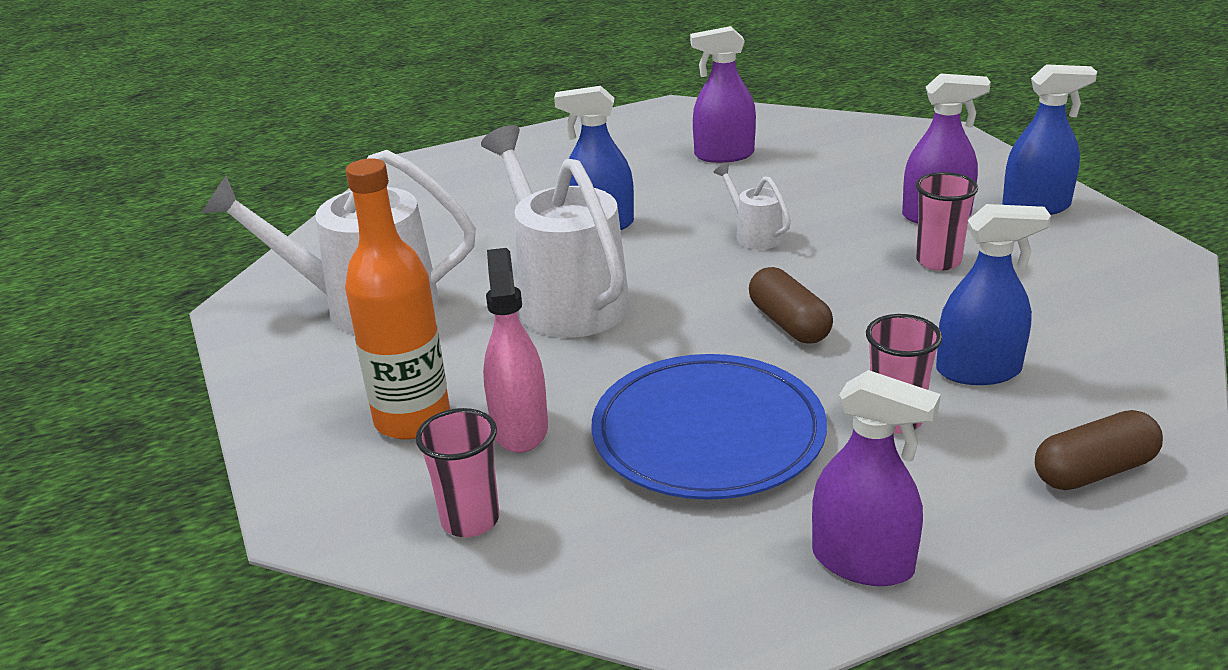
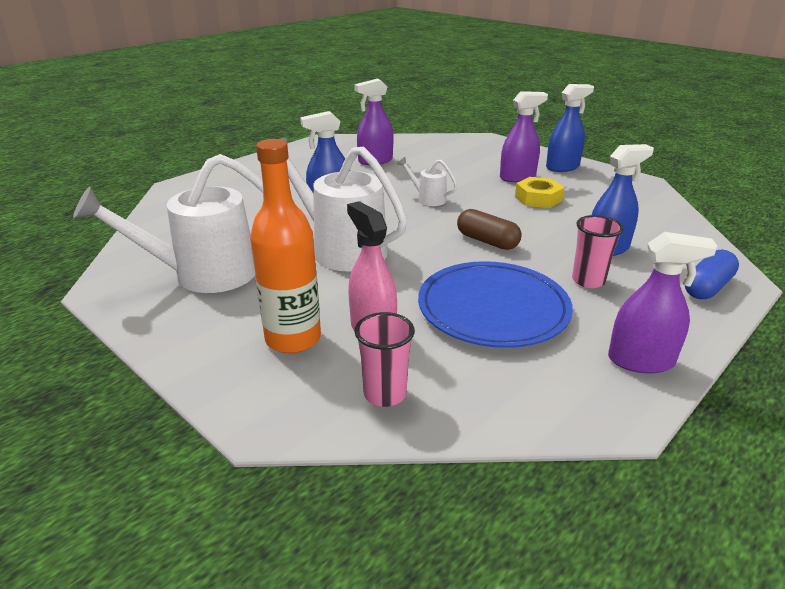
camera: 25 degrees left, 0 degrees up
(938, 261) = (538, 198): pink cup -> yellow nut
(1094, 471) = (707, 287): brown capsule -> blue capsule

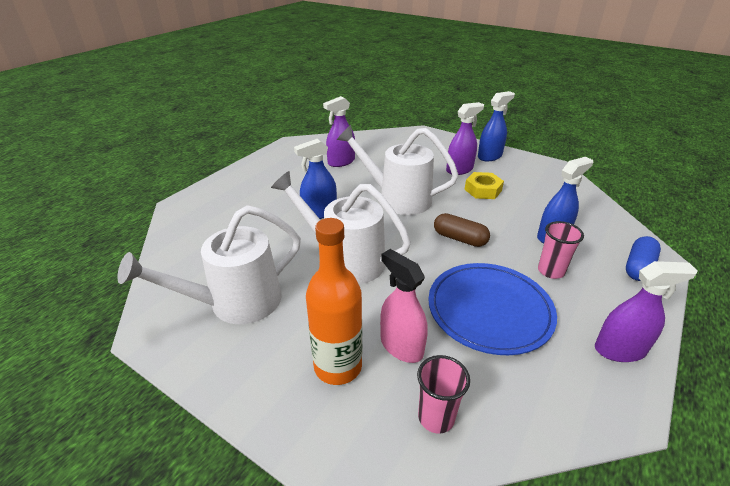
camera: 10 degrees left, 5 degrees up
(427, 199) = (397, 198): white watering can -> white watering can, size x2.20

